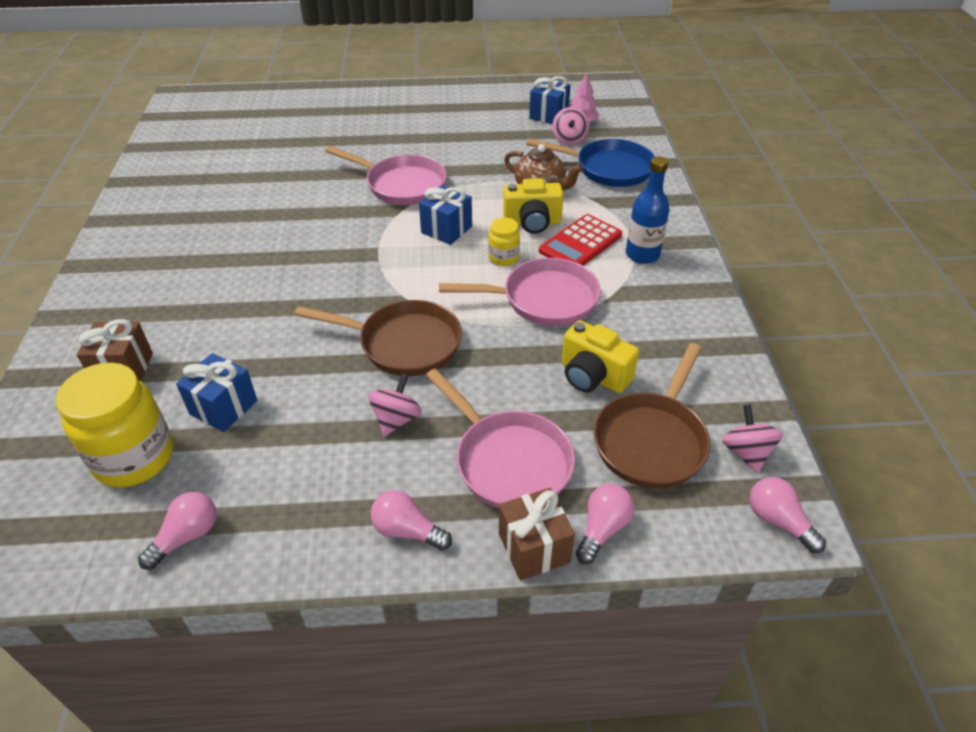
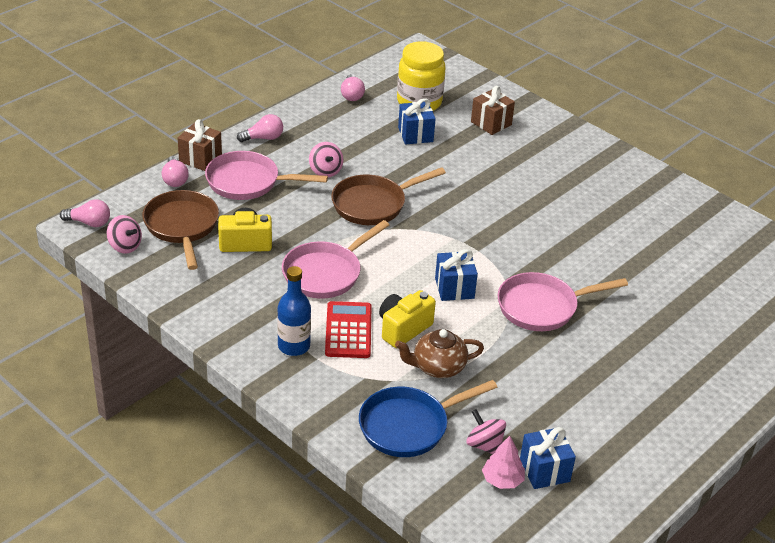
camera: 135 degrees right, 5 degrees down
(503, 257) = (387, 288): yellow jar -> none

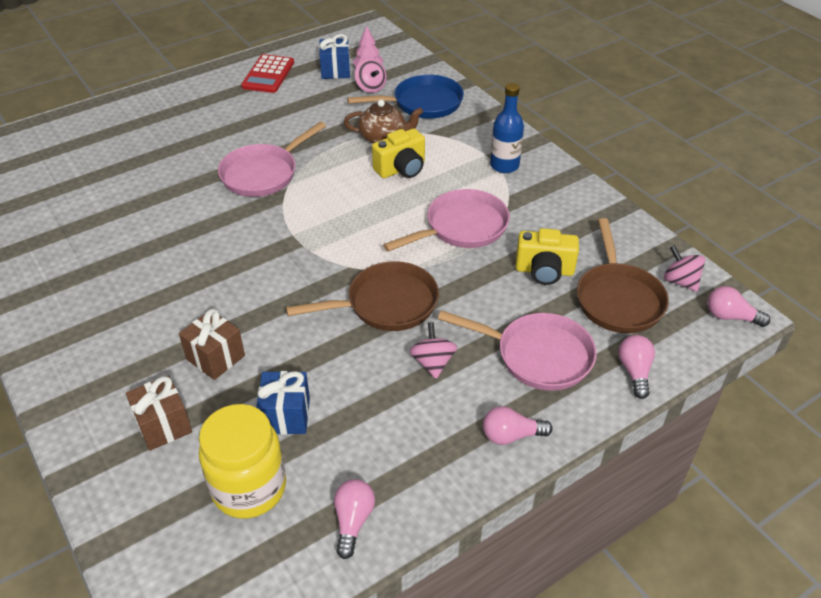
camera: 165 degrees left, 5 degrees up
(200, 159) = (603, 404): brown gift -> brown gift (215, 357)
(348, 330) = (452, 173): red calculator -> red calculator (268, 74)
(454, 288) = (337, 199): blue gift -> none
(542, 307) = (263, 174): pink pan -> pink pan turned 135 degrees clockwise

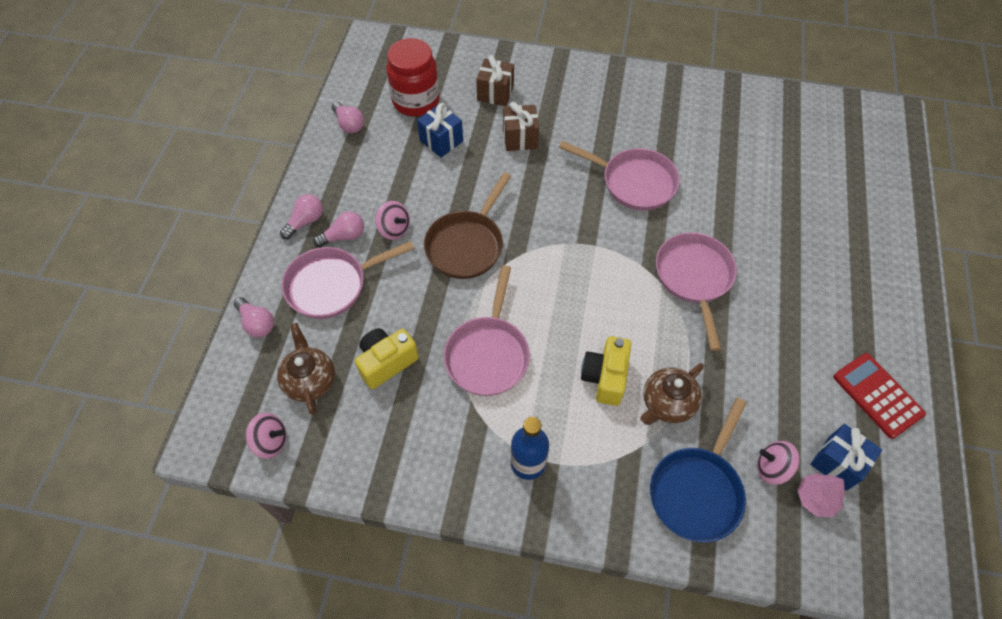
camera: 135 degrees right, 15 degrees up
(194, 252) = (634, 182): none -> pink pan
(249, 488) = (416, 101): yellow jar -> red jar
(618, 299) = (310, 380): brown pan -> brown teapot
(730, 316) = (210, 433): pink light bulb -> pink light bulb (344, 236)

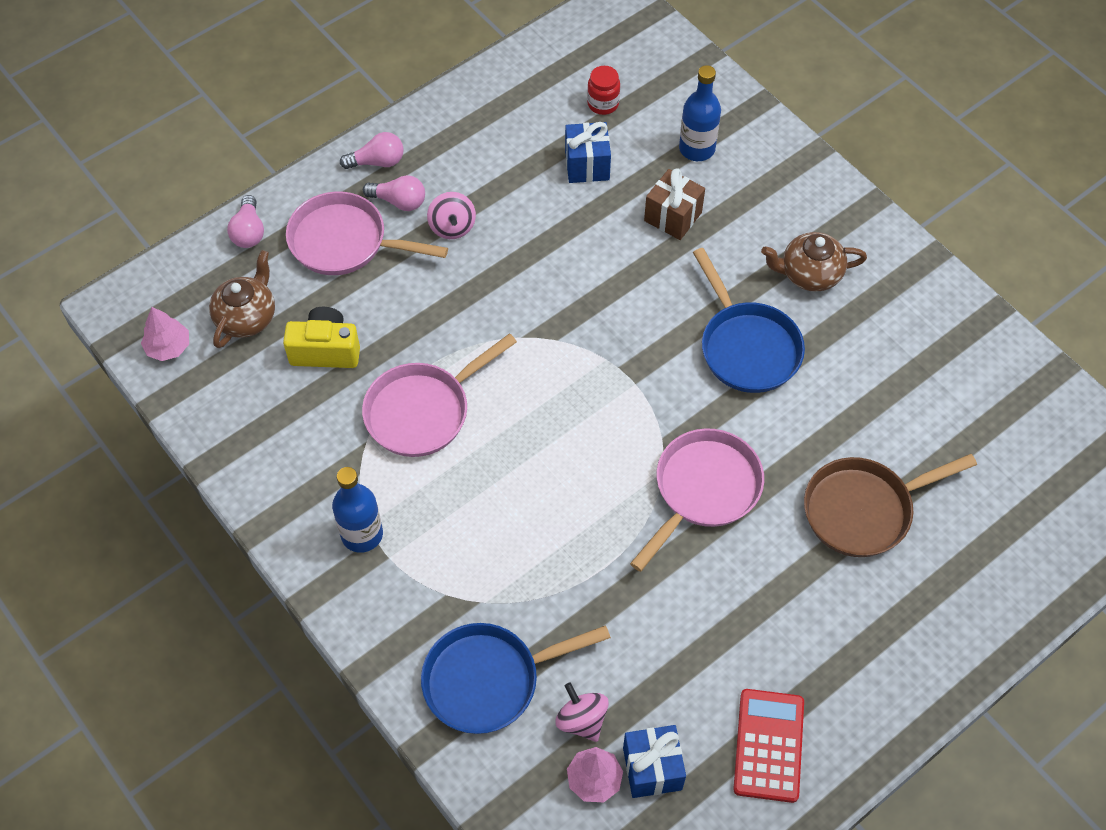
camera: 40 degrees right, 0 degrees up
(271, 441) = (168, 347): pink spinning top -> pink tree
(349, 124) = (511, 86): pink light bulb -> none
(416, 101) = (603, 104): red jar -> red jar, size x0.50
(467, 245) = (507, 291): brown pan -> brown pan (863, 510)
(495, 93) = (697, 149): brown gift -> blue bottle
(605, 377) = (510, 515): yellow camera -> none
(634, 182) = (747, 347): pink pan -> blue pan
(667, 403) = (544, 584): brown teapot -> brown teapot (809, 274)

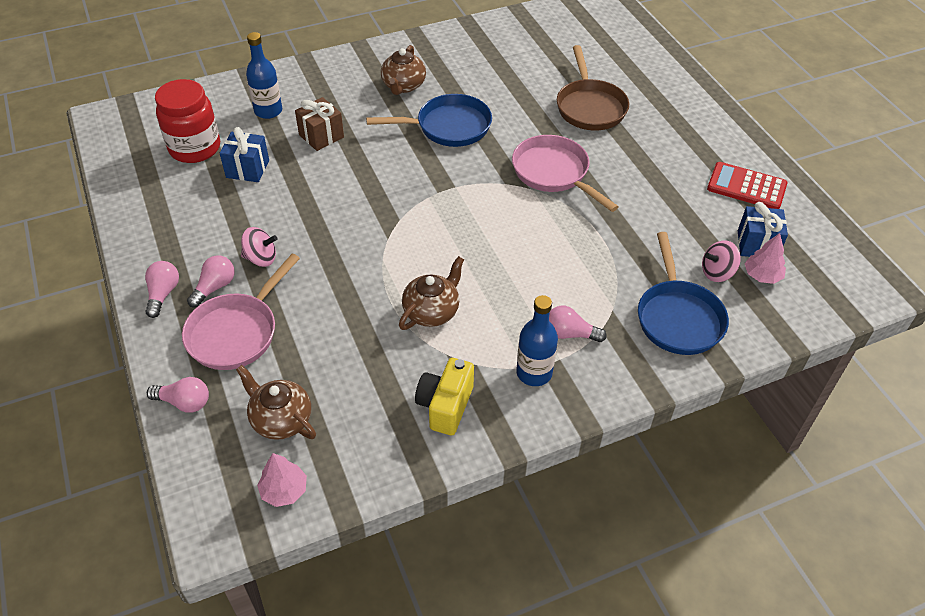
camera: 75 degrees left, 10 degrees down
(325, 350) = (344, 366): yellow camera -> yellow camera (445, 406)
(423, 411) = (432, 311): pink pan -> brown teapot
(429, 561) = (570, 334): none -> pink light bulb
(603, 104) = (195, 148): red jar -> red jar, size x2.00

